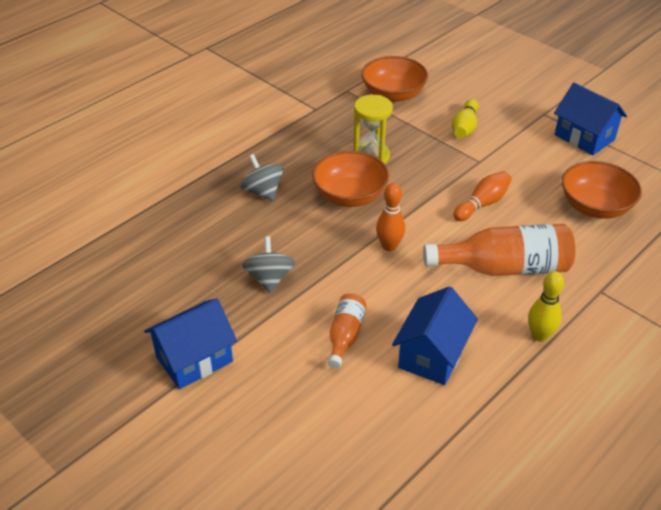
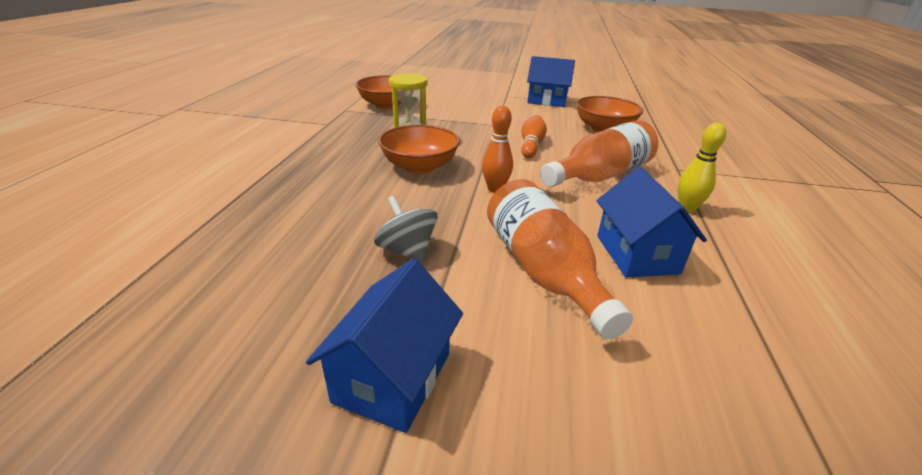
camera: 35 degrees left, 10 degrees down
(263, 192) = (329, 185): grey spinning top -> none
(345, 335) = (543, 271): orange bottle -> orange bottle, size x1.86
(464, 127) = (463, 111): yellow bowling pin -> none

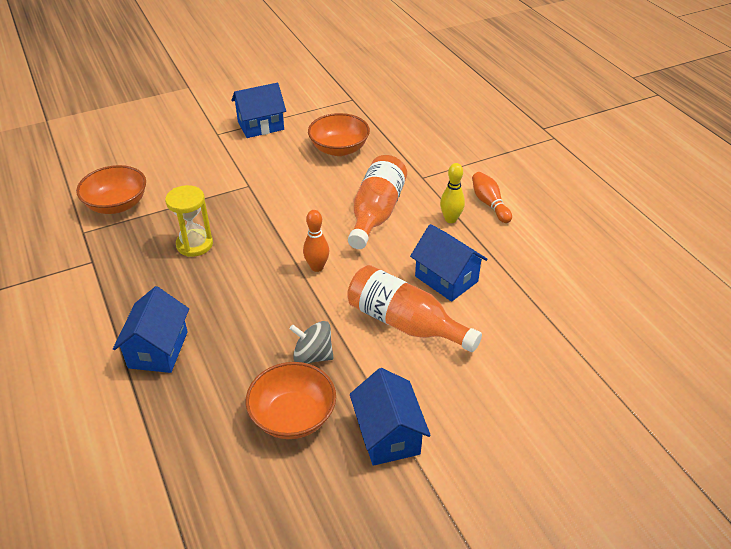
camera: 35 degrees left, 10 degrees up
(289, 185) = (158, 349): none -> blue house
(419, 166) = (237, 273): orange bowl -> orange bowl (293, 416)
(531, 145) = (300, 200): orange bowling pin -> orange bowling pin (489, 204)

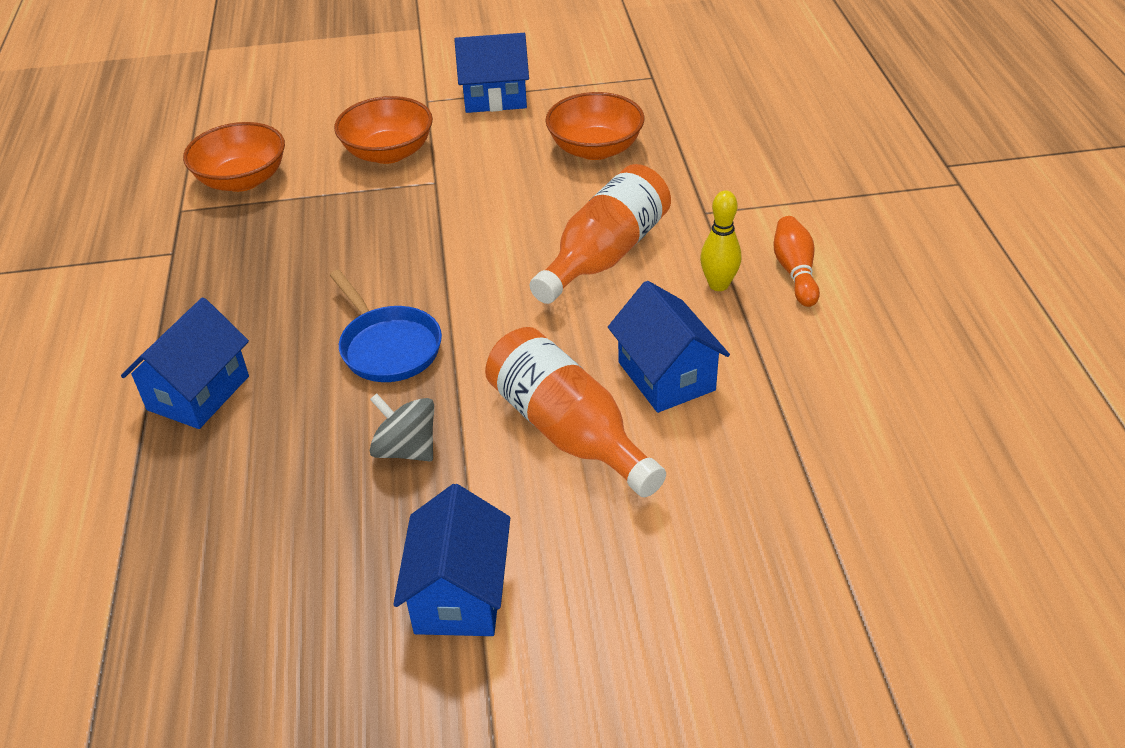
camera: 20 degrees right, 0 degrees up
(194, 244) = (319, 254): yellow hourglass -> none
(269, 295) = (388, 347): none -> blue pan
(293, 416) = (335, 531): orange bowl -> orange bowl (388, 152)
(317, 267) = (476, 320): orange bowling pin -> none

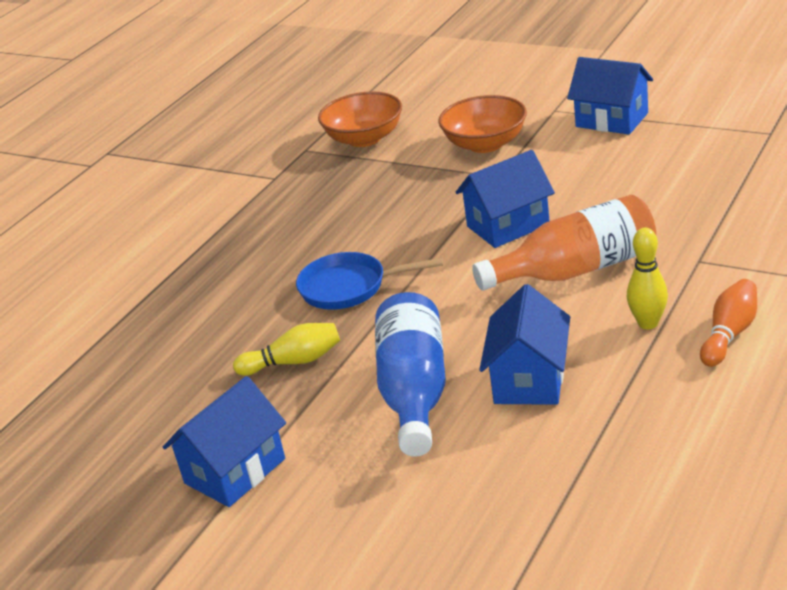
camera: 40 degrees right, 10 degrees down
(198, 393) = (205, 277): blue house -> blue house (508, 225)
(388, 347) = (349, 287): blue pan -> blue pan turned 90 degrees clockwise
(406, 449) = (293, 362): grey spinning top -> yellow bowling pin
(568, 430) = (415, 391): orange bottle -> blue bottle
(595, 149) = (655, 182): orange bowl -> none

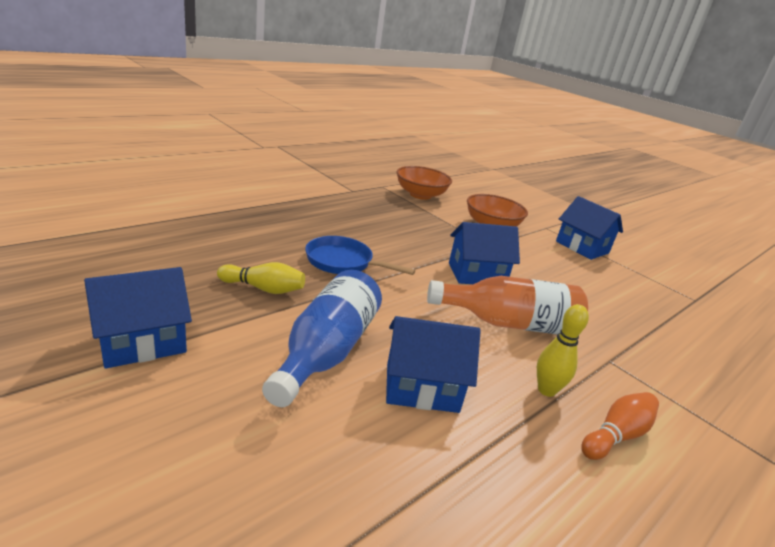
camera: 10 degrees right, 5 degrees down
(529, 379) = (422, 387): blue house -> blue house turned 60 degrees clockwise

